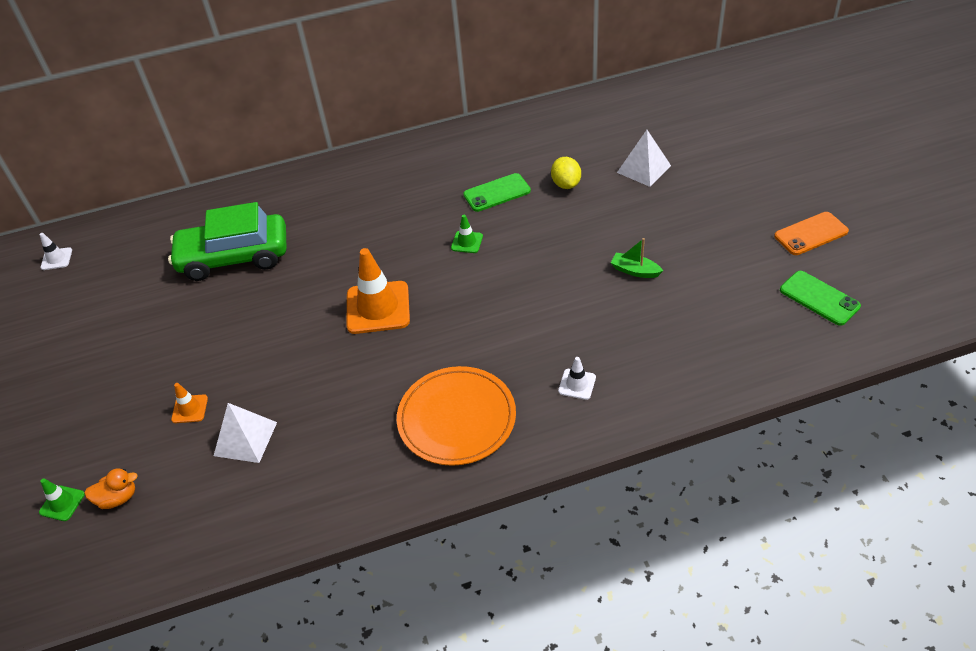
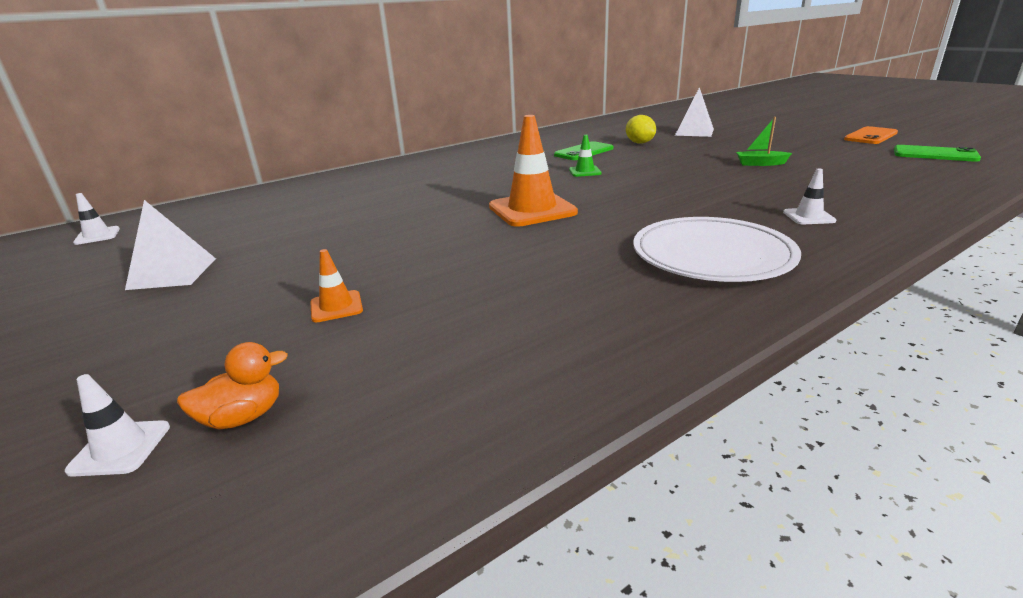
camera: 20 degrees left, 20 degrees down
(62, 503) = (120, 448): green traffic cone -> white traffic cone
(234, 257) = (337, 207): green car -> none
(245, 438) = (441, 316): white pyramid -> white pyramid (172, 273)
(457, 418) = (712, 255): orange plate -> white plate

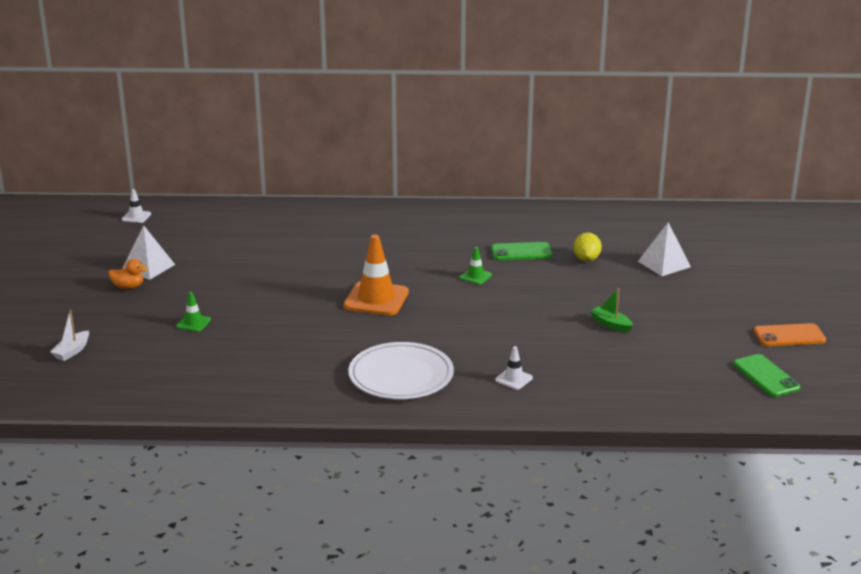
camera: 35 degrees right, 0 degrees up
(120, 448) = (72, 351): white traffic cone -> white boat
(243, 417) = (114, 358): orange duck -> orange duck (128, 287)
(336, 306) = (193, 323): orange traffic cone -> green traffic cone

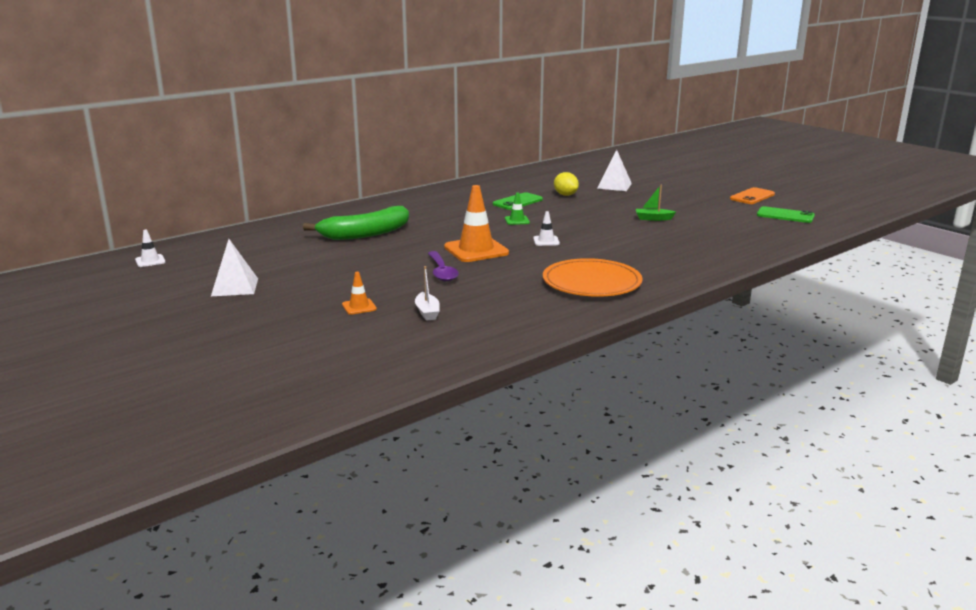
camera: 40 degrees left, 5 degrees down
(72, 351) = (280, 362): white boat -> white boat (427, 312)
(128, 287) = (242, 304): orange duck -> none
(193, 323) = (359, 307): green traffic cone -> orange traffic cone
(308, 312) = (441, 272): none -> purple spoon
(323, 244) = (365, 234): none -> green banana
(401, 375) = (591, 283): white plate -> orange plate
(513, 379) = (664, 260): white traffic cone -> white traffic cone (546, 241)

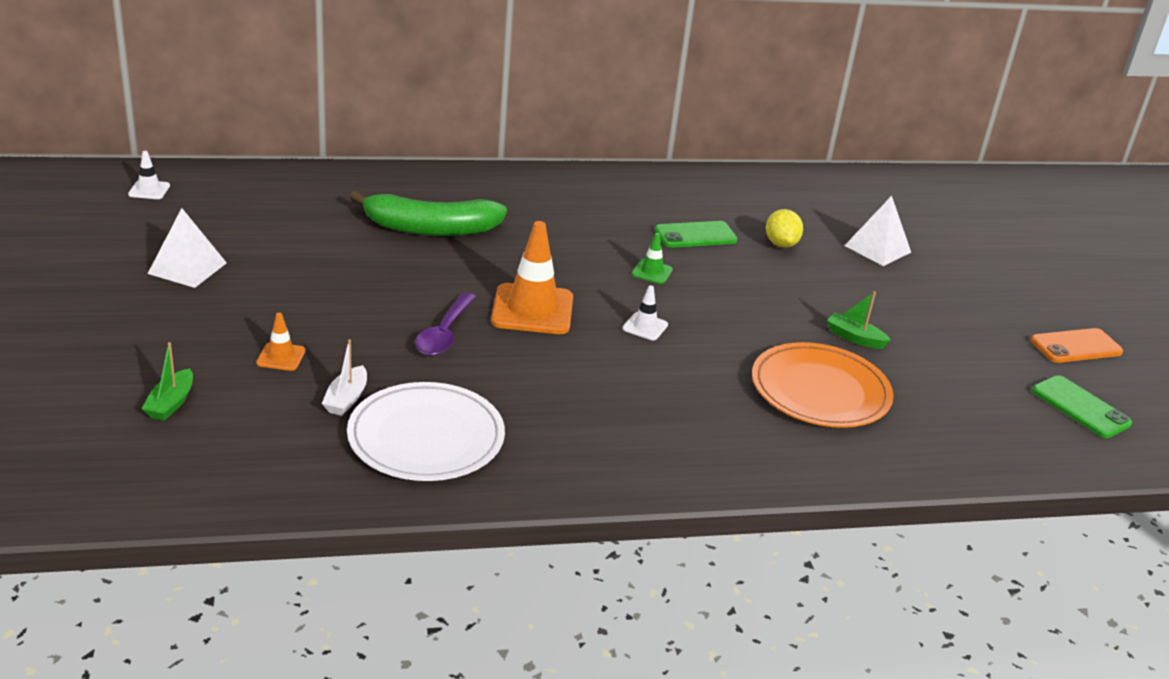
camera: 25 degrees right, 10 degrees up
(320, 345) = (171, 403): none -> green boat
(497, 313) = (426, 437): none -> white plate
(591, 283) = (612, 431): orange plate -> orange plate (820, 391)

